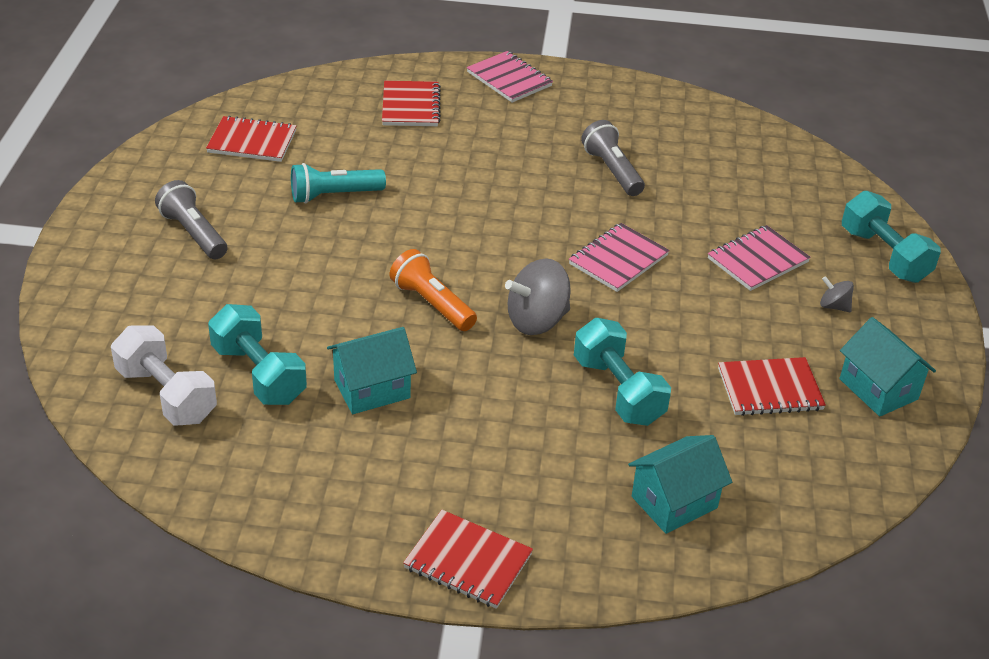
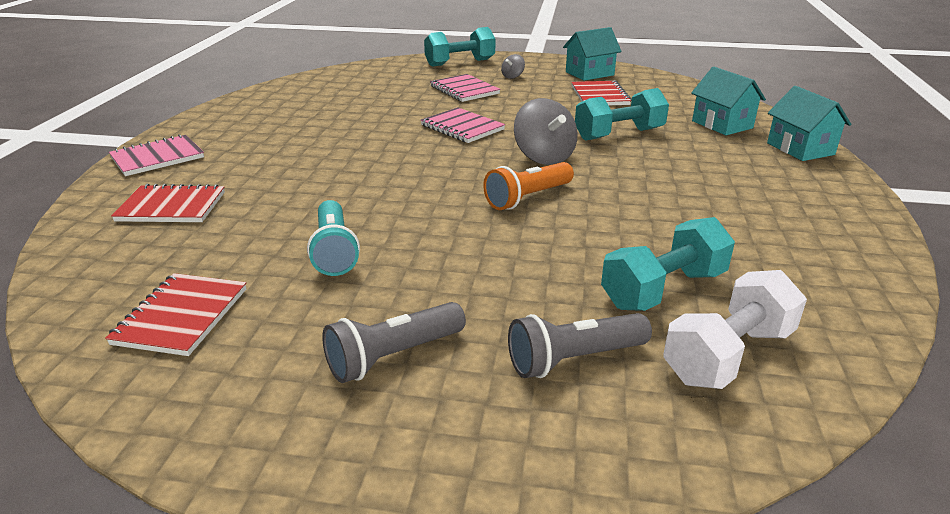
camera: 85 degrees left, 10 degrees down
(372, 389) = (659, 226): turquoise house -> turquoise house (800, 149)
(468, 561) = (834, 187): red notebook -> none
(612, 170) = (338, 124): grey flashlight -> grey flashlight (574, 359)

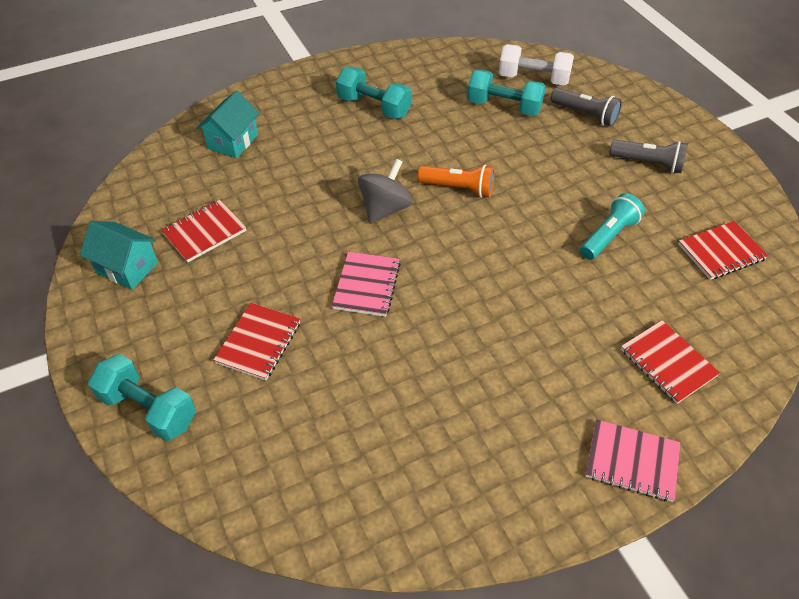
camera: 125 degrees left, 20 degrees up
(464, 90) = (259, 342): pink notebook -> red notebook
(512, 76) = (179, 326): grey spinning top -> none
(619, 134) = (302, 187): turquoise dumbbell -> turquoise dumbbell (374, 107)
(800, 149) = (259, 98): turquoise house -> none

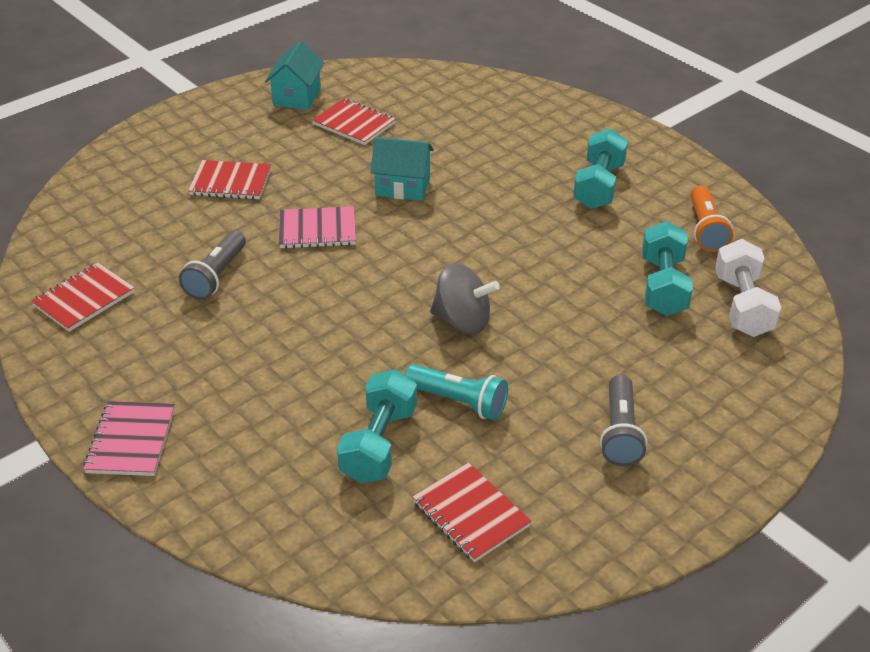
camera: 75 degrees right, 10 degrees down
(148, 409) = (151, 145): turquoise dumbbell -> turquoise dumbbell (379, 444)
(233, 141) = (487, 110): turquoise house -> turquoise house (402, 187)
(385, 208) = (431, 223): grey spinning top -> grey spinning top (462, 321)
(458, 188) = (488, 270): orange flashlight -> orange flashlight (705, 230)
(585, 115) = (692, 362): grey flashlight -> grey flashlight (216, 276)
(667, 363) = (267, 465): red notebook -> red notebook (84, 299)

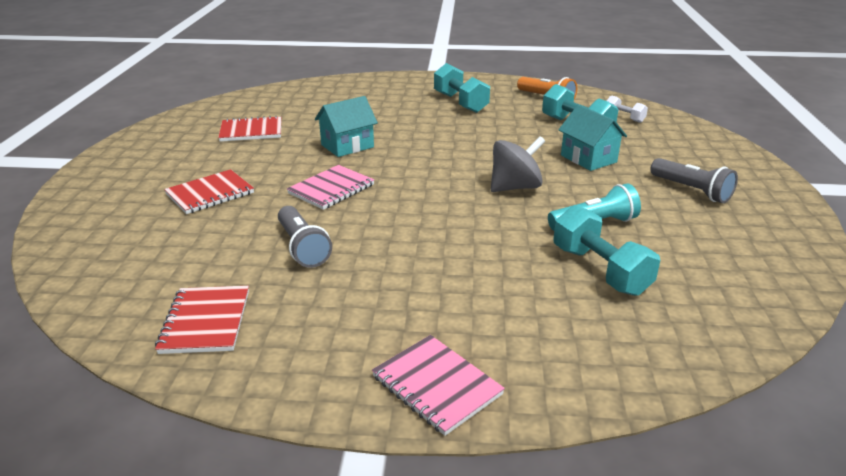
camera: 45 degrees left, 10 degrees down
(297, 97) = (178, 133): turquoise house -> turquoise house (588, 158)
(470, 514) = (717, 270): red notebook -> none
(742, 305) = (624, 118): white dumbbell -> white dumbbell, size x0.56

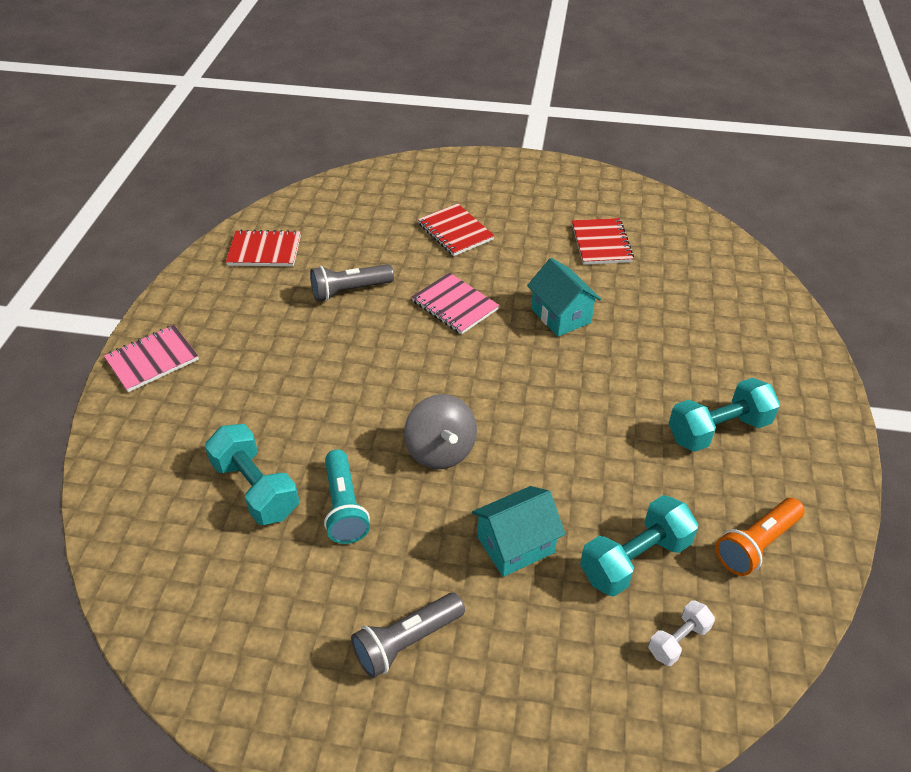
camera: 95 degrees right, 15 degrees up
(599, 270) = (256, 488): turquoise dumbbell -> turquoise dumbbell turned 75 degrees clockwise

